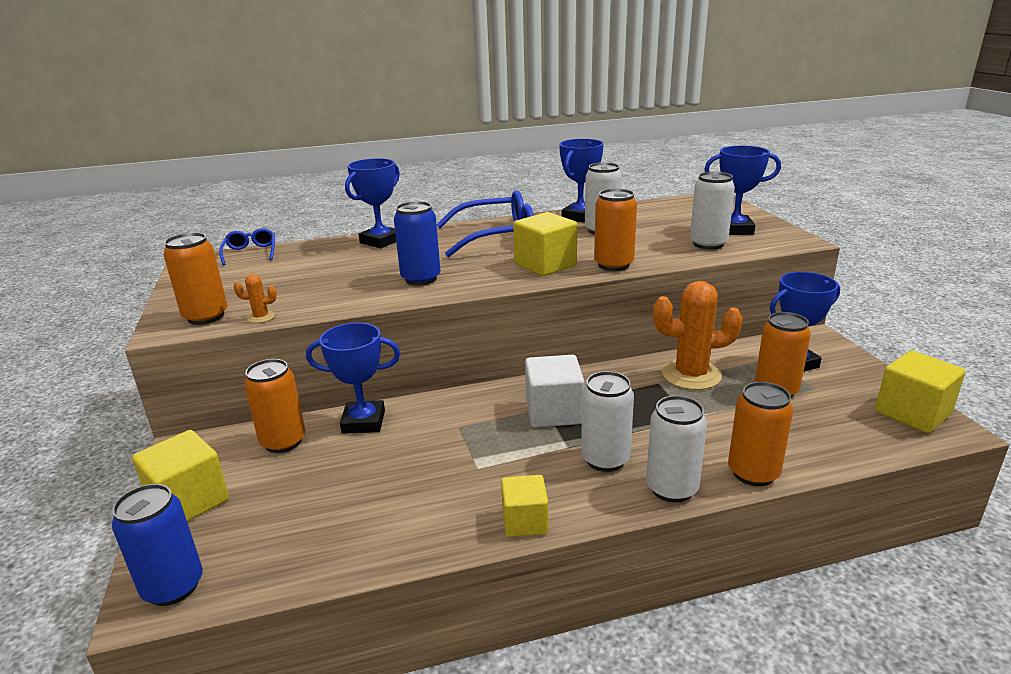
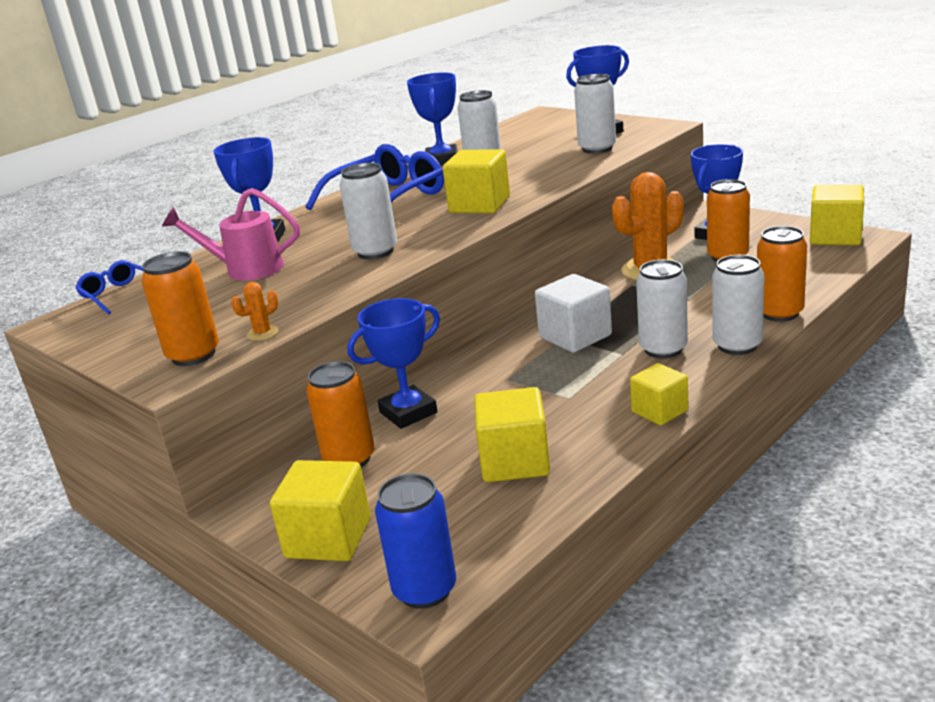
camera: 30 degrees left, 0 degrees up
(334, 261) = (246, 269): none -> pink watering can
(368, 506) = (514, 461): none -> yellow cube
(421, 279) = (375, 252): blue can -> white can
(613, 265) = (542, 186): orange can -> none

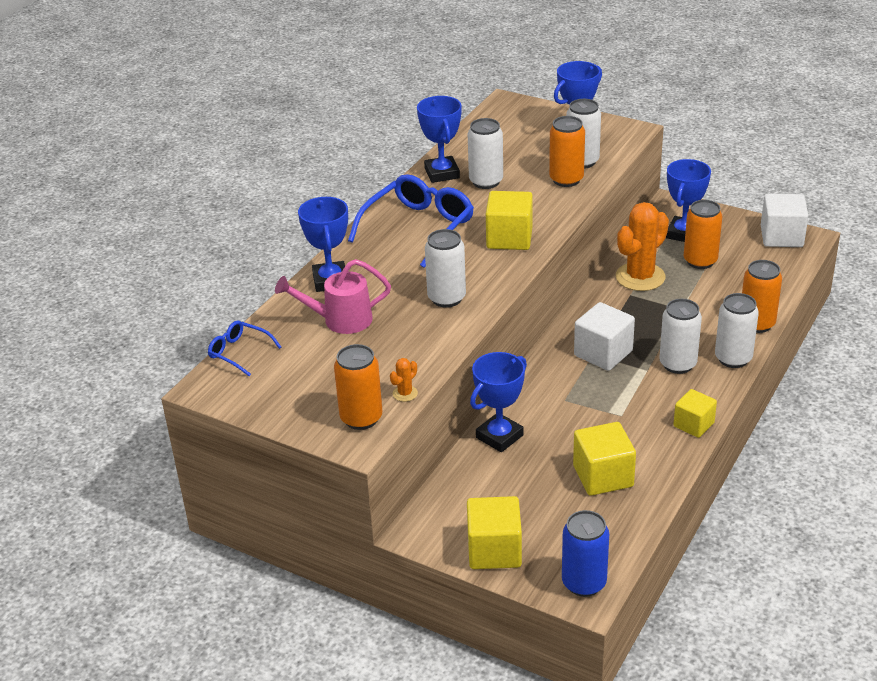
camera: 15 degrees left, 10 degrees up
(349, 459) = (474, 483): orange can -> orange can (566, 179)
(835, 236) = (781, 237): yellow cube -> white cube

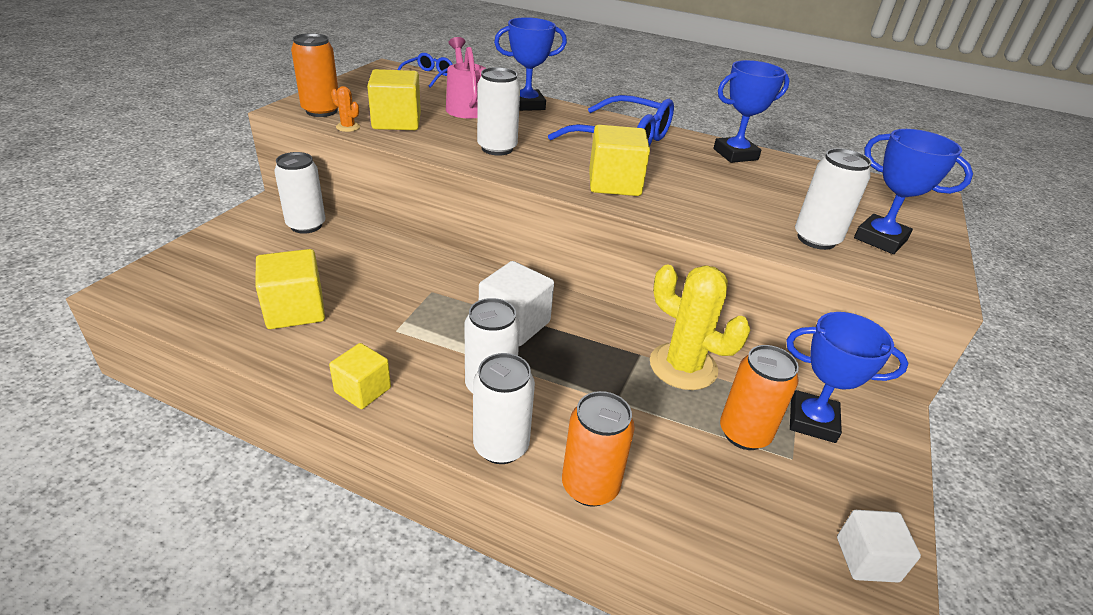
camera: 80 degrees right, 0 degrees up
(486, 181) = (730, 176): white can -> white can (306, 225)
(494, 550) = (221, 242): yellow cube -> yellow cube (396, 122)
(499, 436) = (381, 249): blue trophy -> none
(566, 179) = (762, 225): orange can -> none
(584, 583) = (143, 288): blue can -> none
(640, 277) = (683, 366): orange cactus -> yellow cactus
(781, 237) = (867, 559): white cube -> white cube, size x0.66

